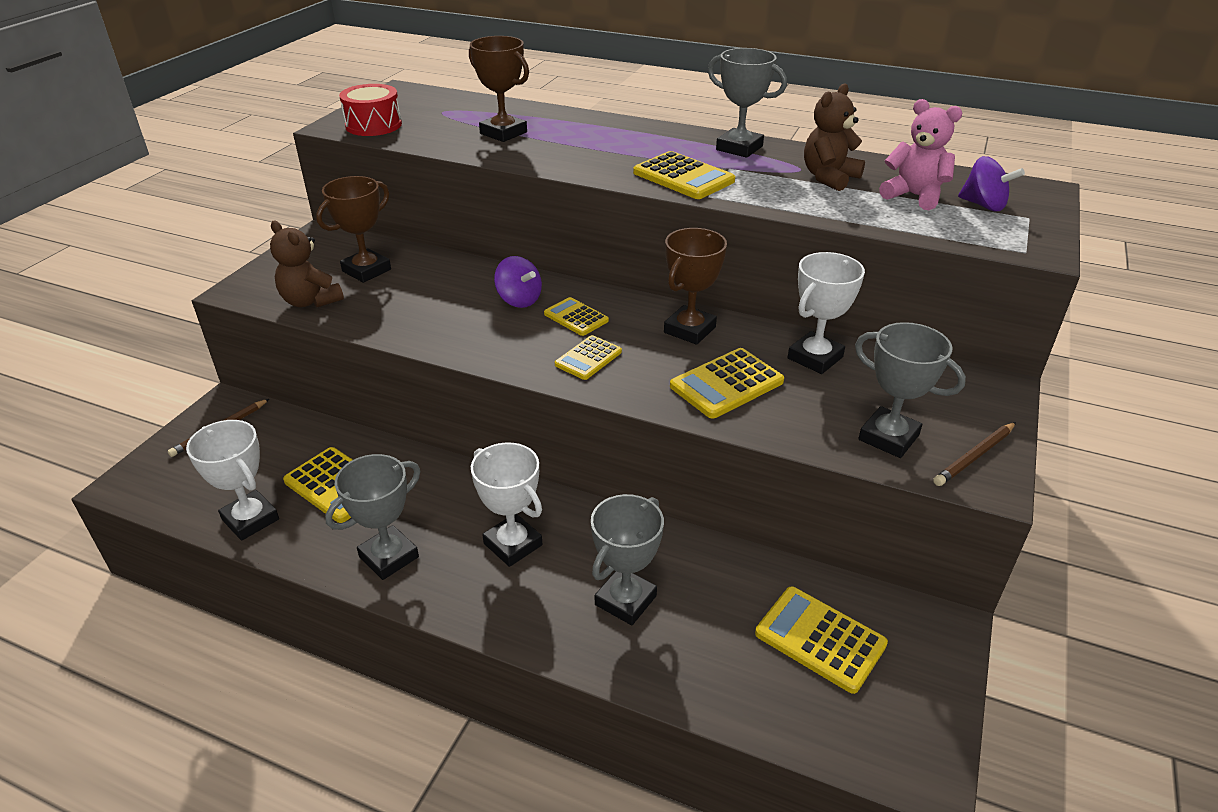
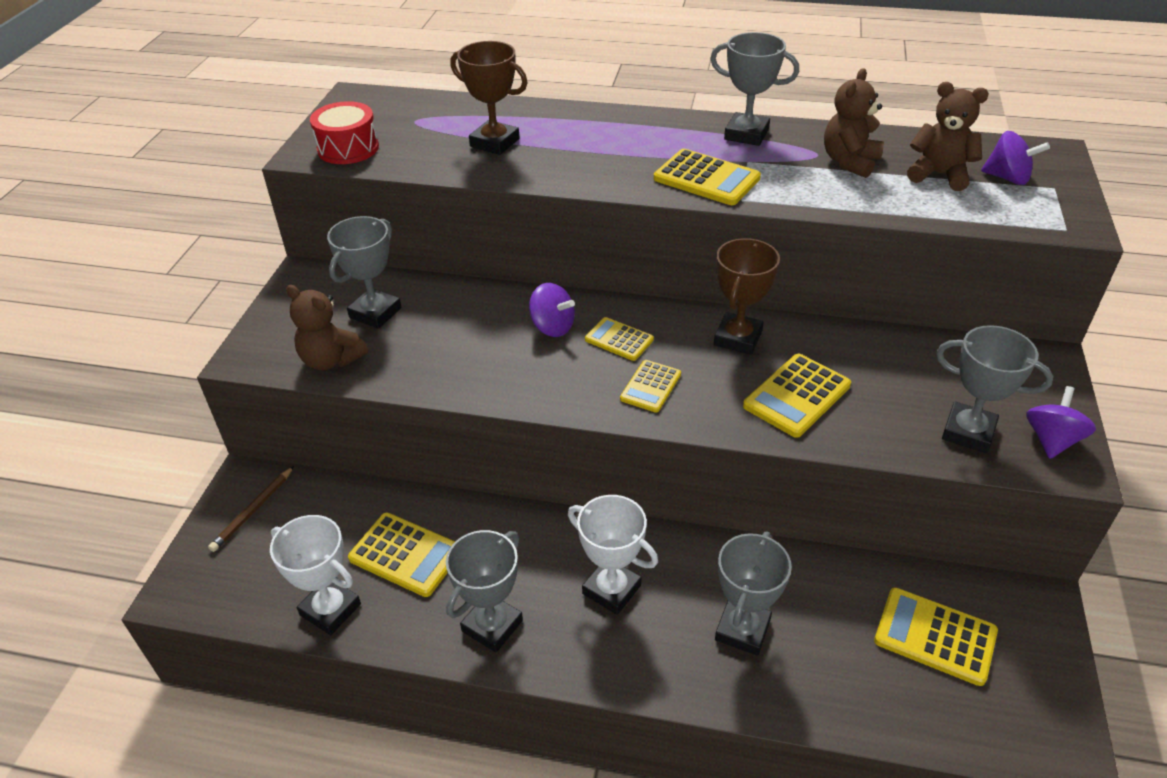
camera: 10 degrees left, 5 degrees up
(366, 270) = (375, 313): brown trophy -> grey trophy
(815, 358) = (869, 353): white trophy -> none
(914, 196) = (939, 175): pink teddy bear -> brown teddy bear
(974, 456) = (1051, 440): brown pencil -> purple spinning top

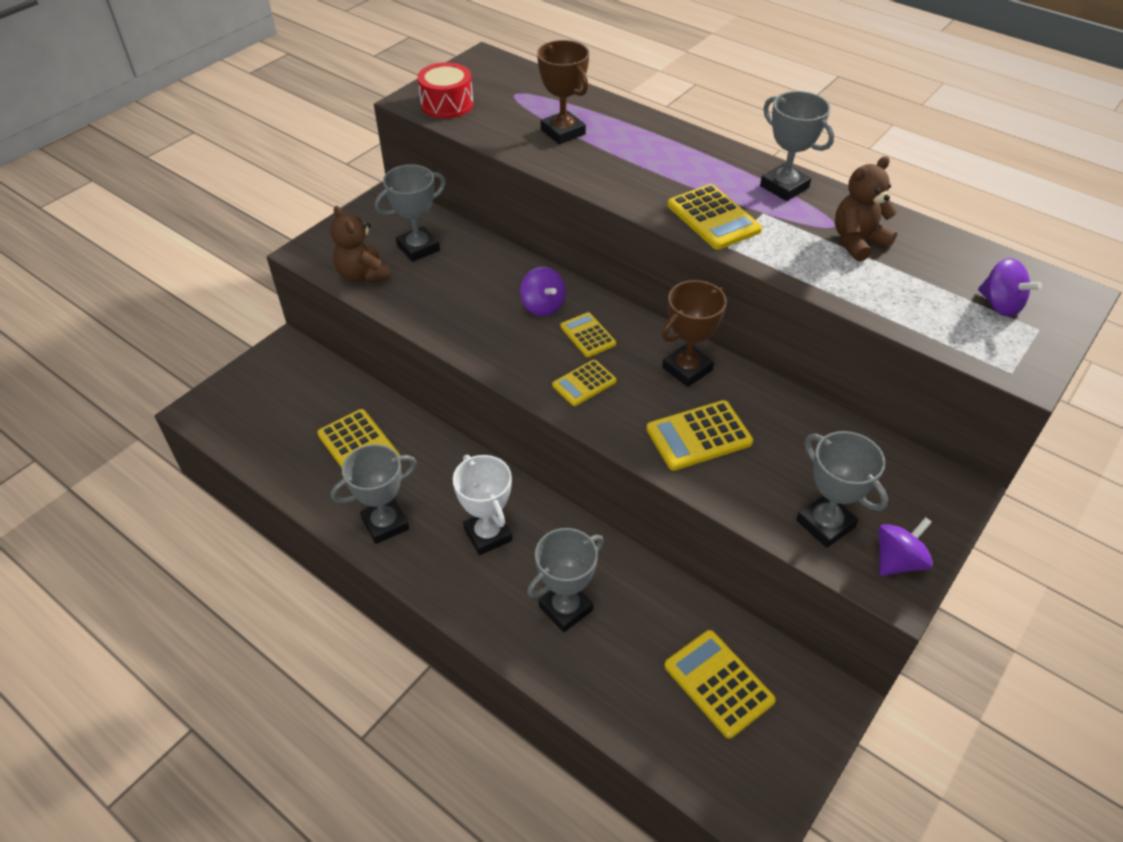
camera: 25 degrees right, 5 degrees up
(253, 511) = (277, 372): brown pencil -> none
(330, 609) = (285, 464): white trophy -> none
(939, 175) = (933, 280): brown teddy bear -> none

